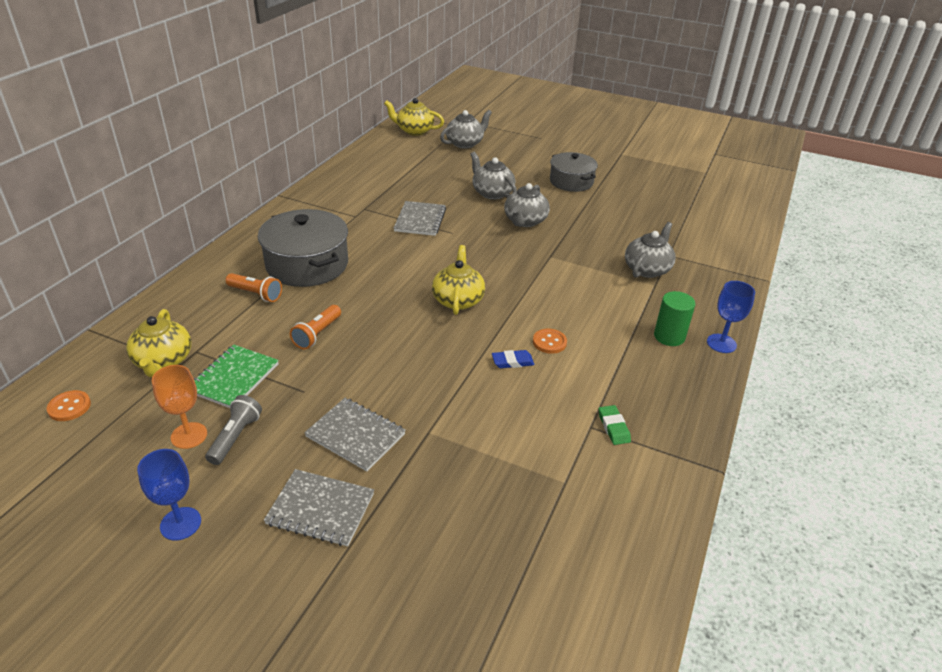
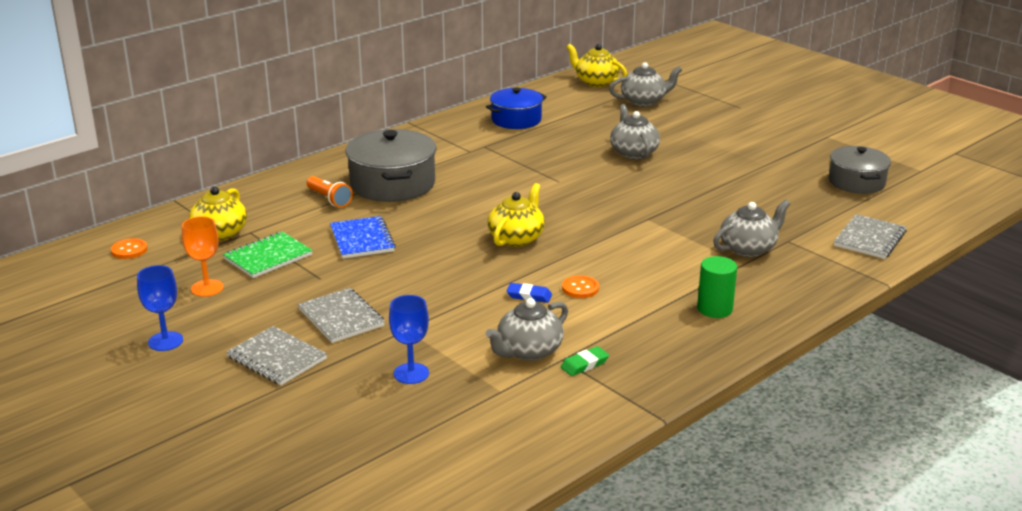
camera: 25 degrees right, 10 degrees down
(235, 437) = (242, 297): grey flashlight -> none
(317, 334) = (362, 239): orange flashlight -> blue notebook
(374, 177) = (516, 120): none -> blue pot
(420, 220) = (534, 165): grey notebook -> grey notebook (869, 239)
(525, 221) = (647, 183): grey teapot -> grey teapot (528, 351)
(571, 182) = (736, 155): grey pot -> grey pot (856, 182)
(613, 427) = (584, 364): green eraser -> green eraser turned 45 degrees clockwise
(721, 343) = (769, 326): blue goblet -> blue goblet (411, 373)

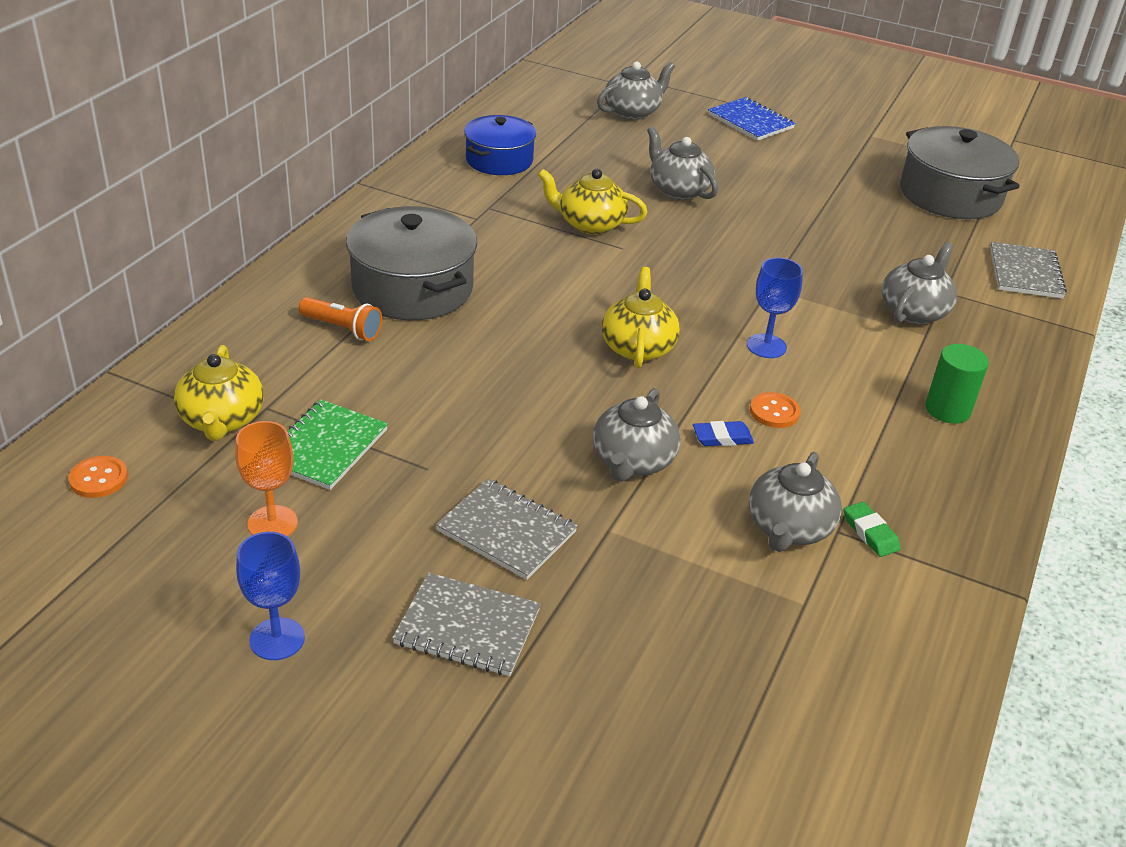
camera: 25 degrees left, 10 degrees up
(362, 239) = (438, 389): blue notebook -> blue notebook (750, 121)
(411, 373) = (671, 605): blue goblet -> blue goblet (766, 346)
(455, 298) = (633, 461): none -> grey teapot
(584, 364) = (870, 533): green eraser -> green eraser turned 60 degrees counterclockwise
(595, 82) = (554, 90): yellow teapot -> yellow teapot (590, 224)
(856, 182) = (950, 195): grey pot -> grey pot, size x1.52

